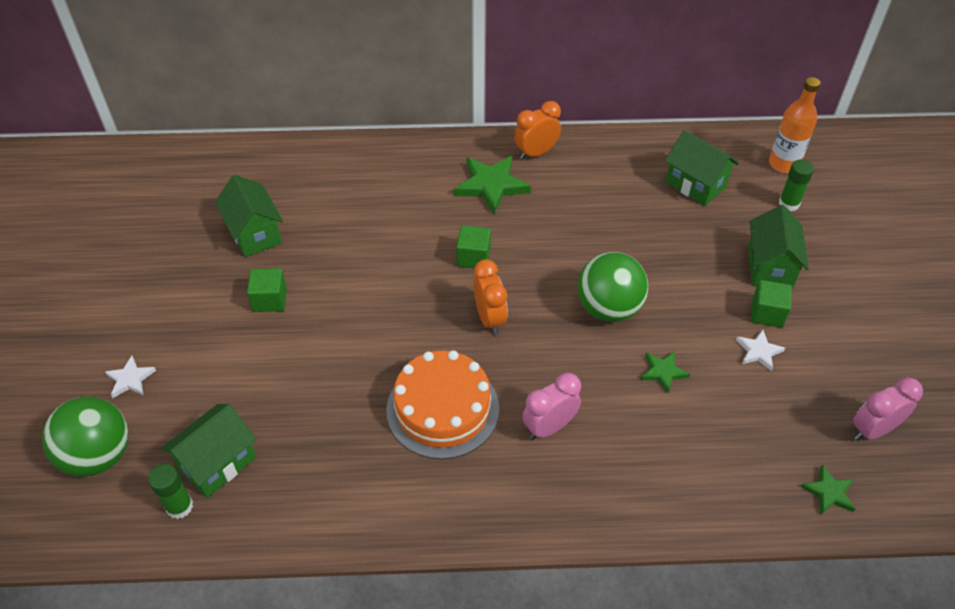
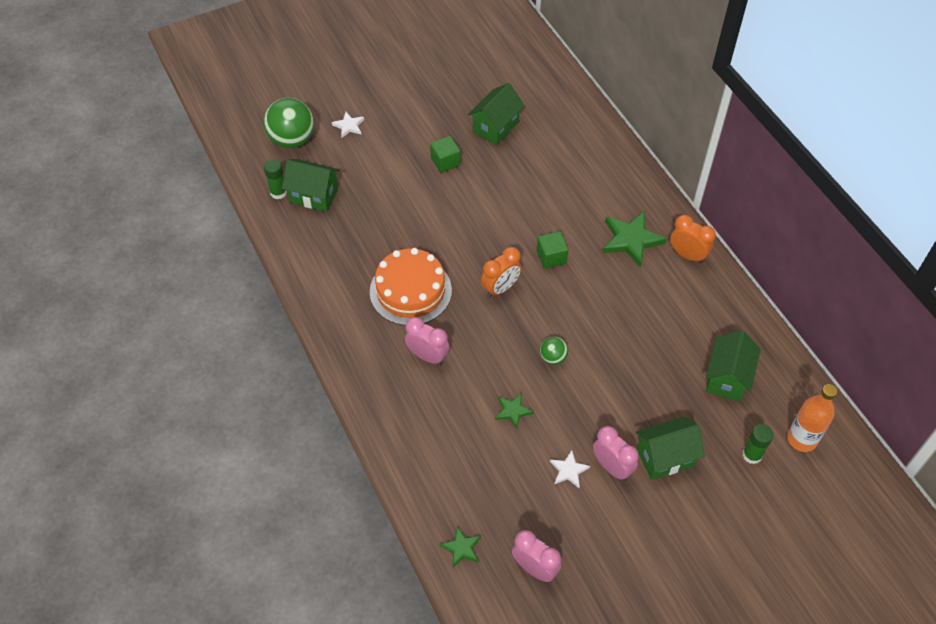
camera: 65 degrees right, 5 degrees up
(608, 308) = (553, 358): green ball -> green ball, size x0.50
(767, 313) = (612, 467): green cube -> pink clock

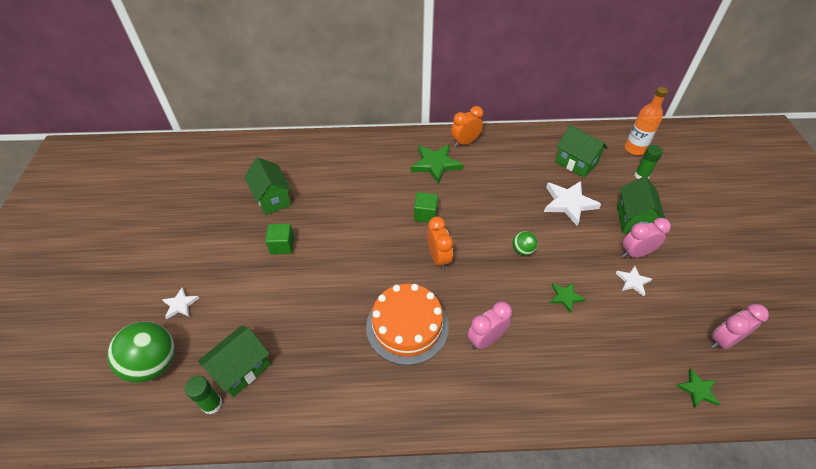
camera: 65 degrees left, 5 degrees down
(651, 385) = (569, 203): none -> white star

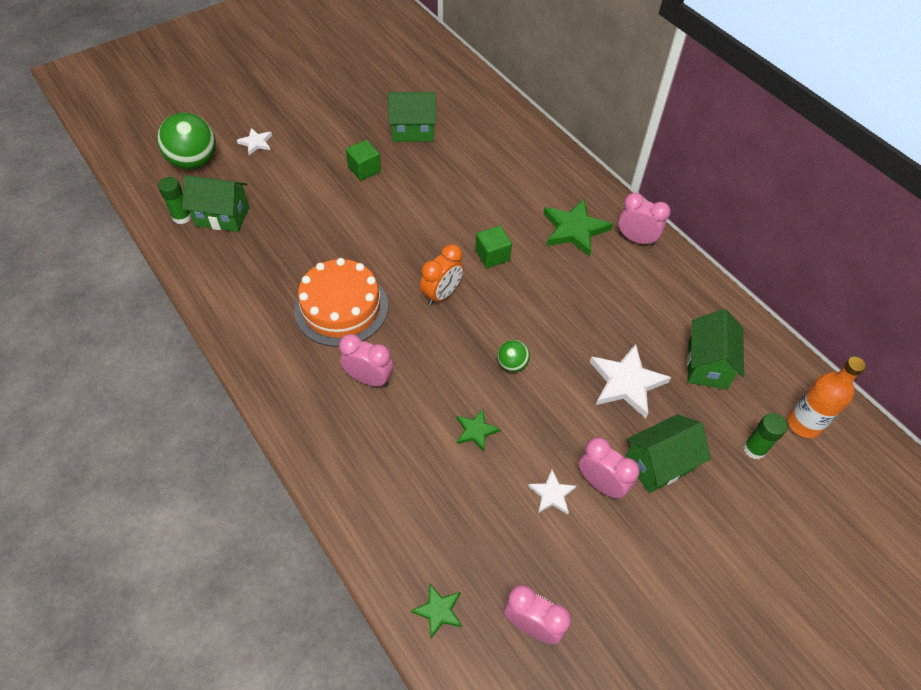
camera: 55 degrees right, 5 degrees up
(272, 199) = (413, 131): green house -> green house turned 60 degrees clockwise
(465, 142) = (636, 239): orange clock -> pink clock

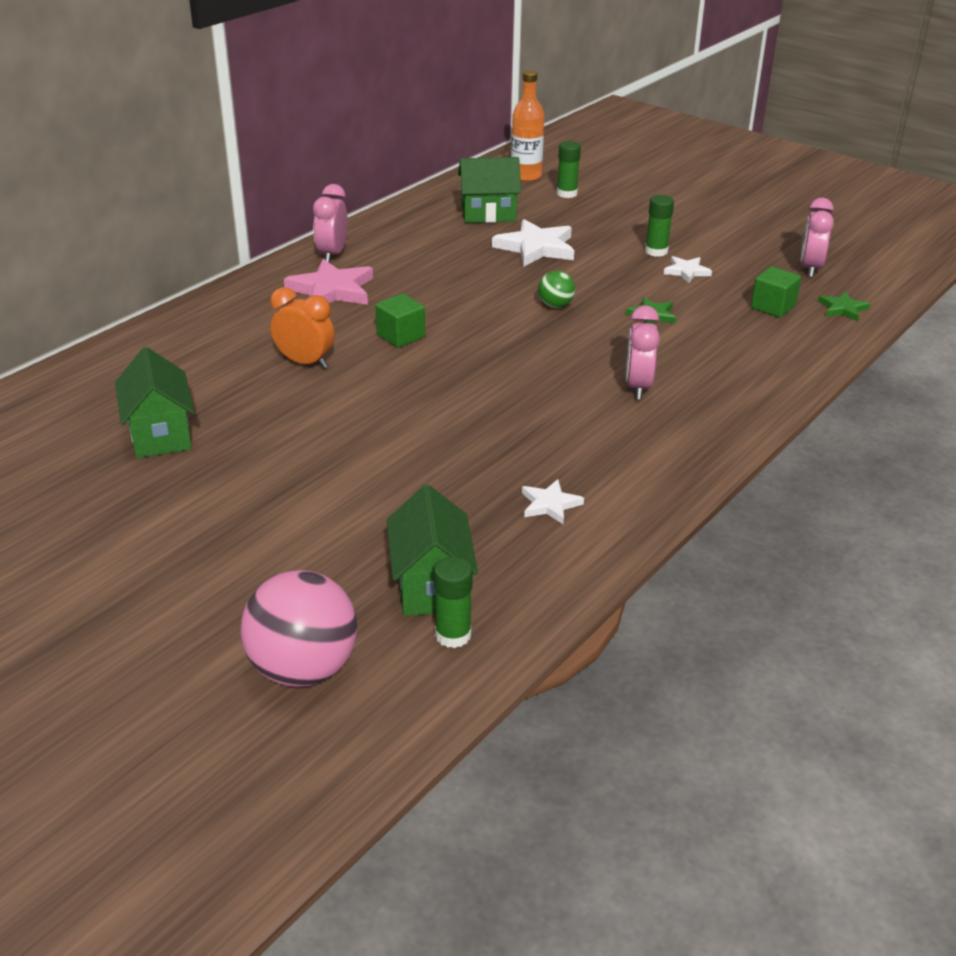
camera: 105 degrees left, 20 degrees down
(194, 162) = (303, 669): green ball -> pink ball
(256, 143) = (227, 601): white star -> white star (550, 504)
(341, 307) = (547, 428): orange cake -> none
(364, 169) = (267, 463): green cube -> green cube (773, 307)
(442, 294) = (482, 360): orange clock -> orange clock (305, 362)
(574, 229) = (332, 290): green star -> pink star
(601, 484) = (656, 251): pink clock -> green glue stick
(659, 464) = (614, 229): green house -> none

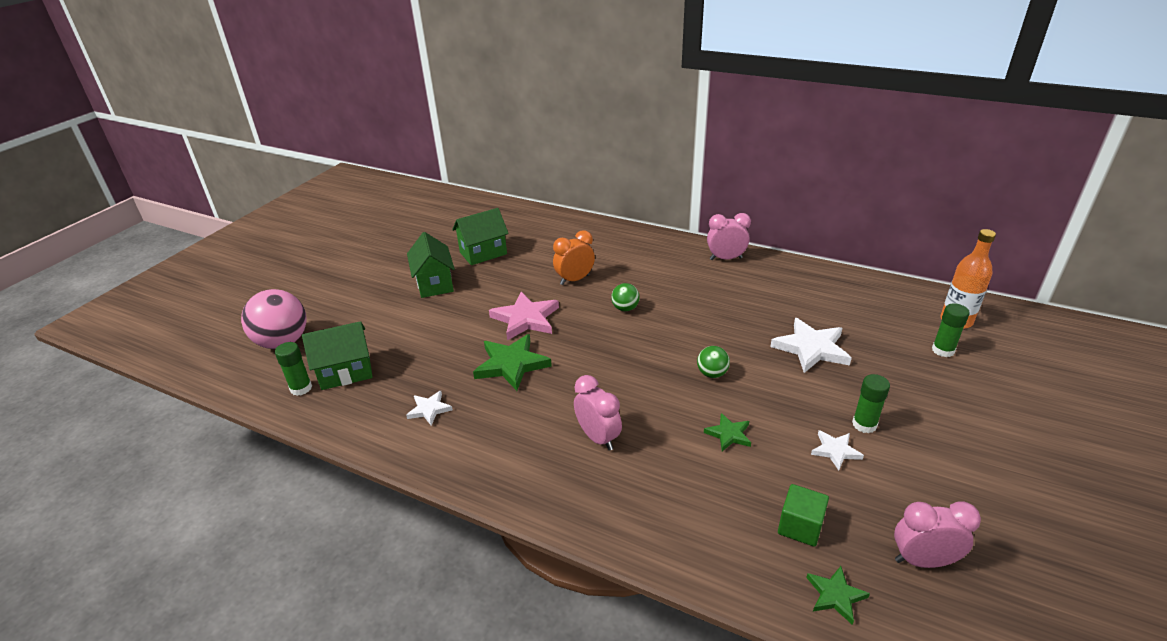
camera: 80 degrees right, 0 degrees up
(305, 362) = (574, 280): orange clock -> orange clock turned 135 degrees counterclockwise
(332, 290) = (674, 269): pink star -> pink star (526, 319)
(400, 336) = (625, 308): green cube -> green ball
(480, 432) = (511, 364): none -> green star
(488, 214) = (855, 313): green house -> green house (434, 284)
(638, 387) = (598, 437): pink clock -> pink clock turned 60 degrees clockwise

